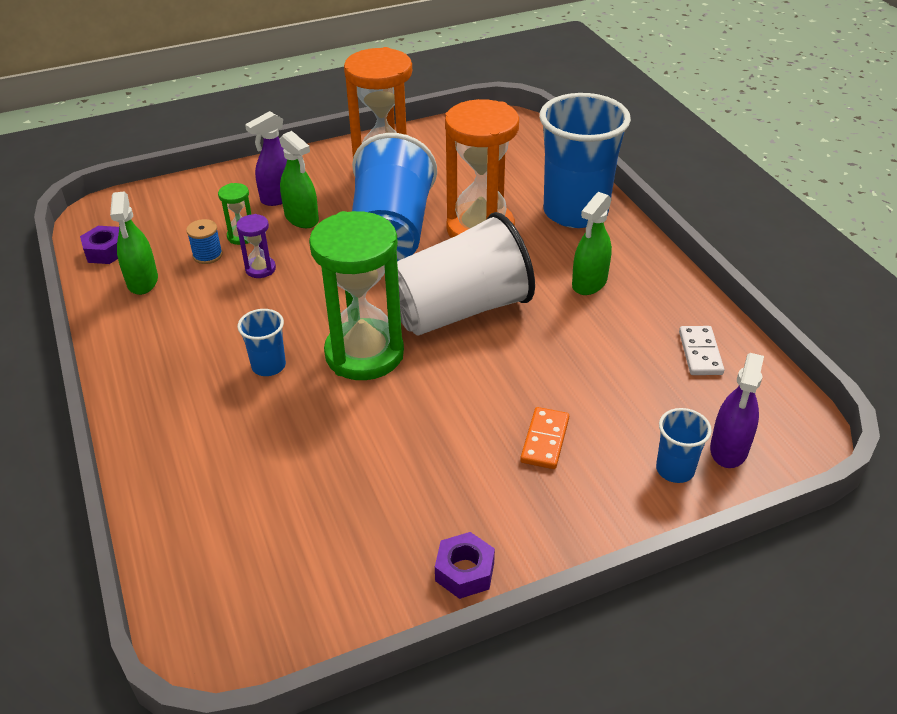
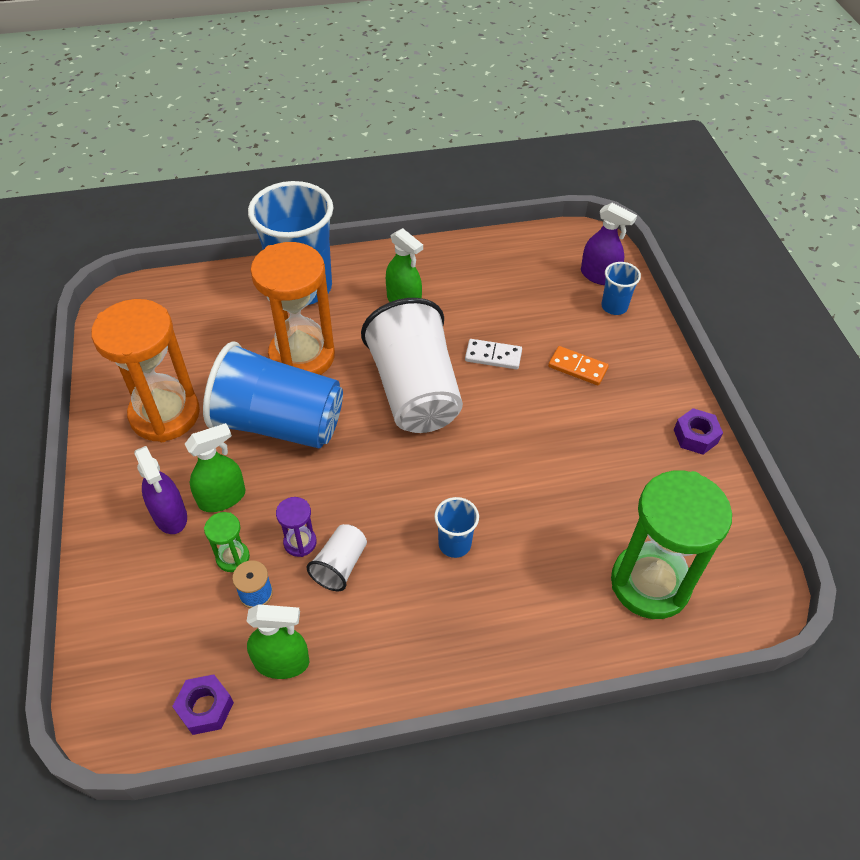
camera: 80 degrees left, 10 degrees up
(238, 296) = (340, 565): none -> white cup
(364, 354) = (455, 467): green hourglass -> green hourglass (650, 583)
(700, 353) = (503, 263): white domino -> white domino (493, 356)

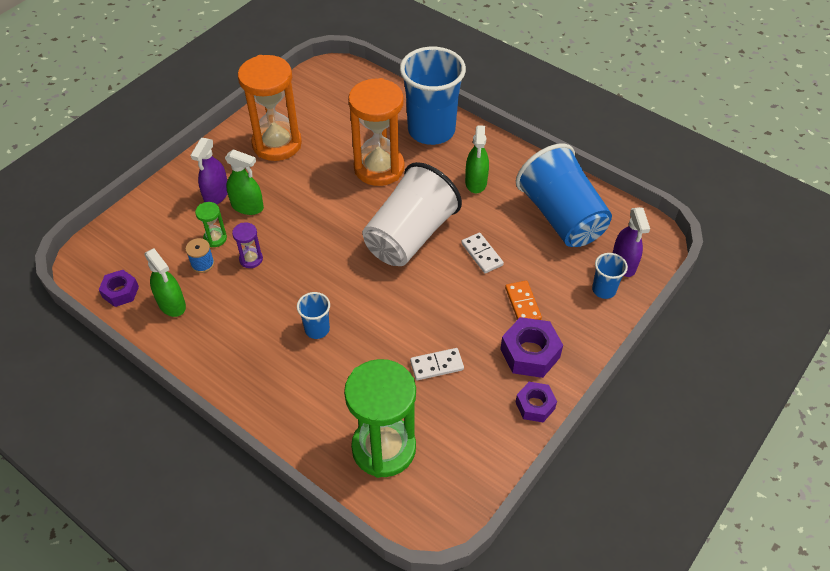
camera: 50 degrees right, 0 degrees up
(279, 423) = (320, 193): blue cup -> blue cup (561, 217)
(340, 565) = (253, 287): white cup -> none
(589, 476) = (437, 365): none -> white domino
(636, 400) = (530, 353): none -> purple nut

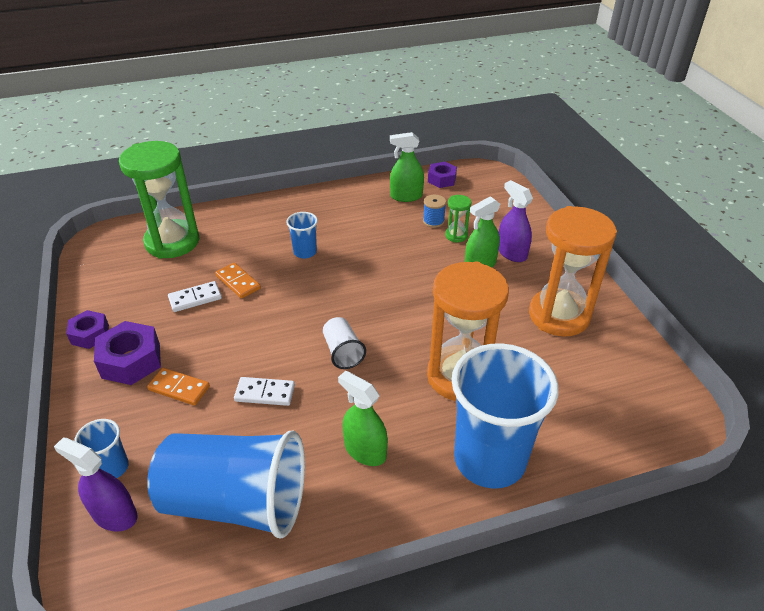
camera: 125 degrees right, 10 degrees down
(251, 259) = (413, 246): purple hourglass -> none
(393, 350) = (238, 282): none -> orange domino
(410, 236) = (342, 352): white cup -> white cup, size x0.44
(437, 365) = (195, 298): white domino -> white domino turned 45 degrees clockwise

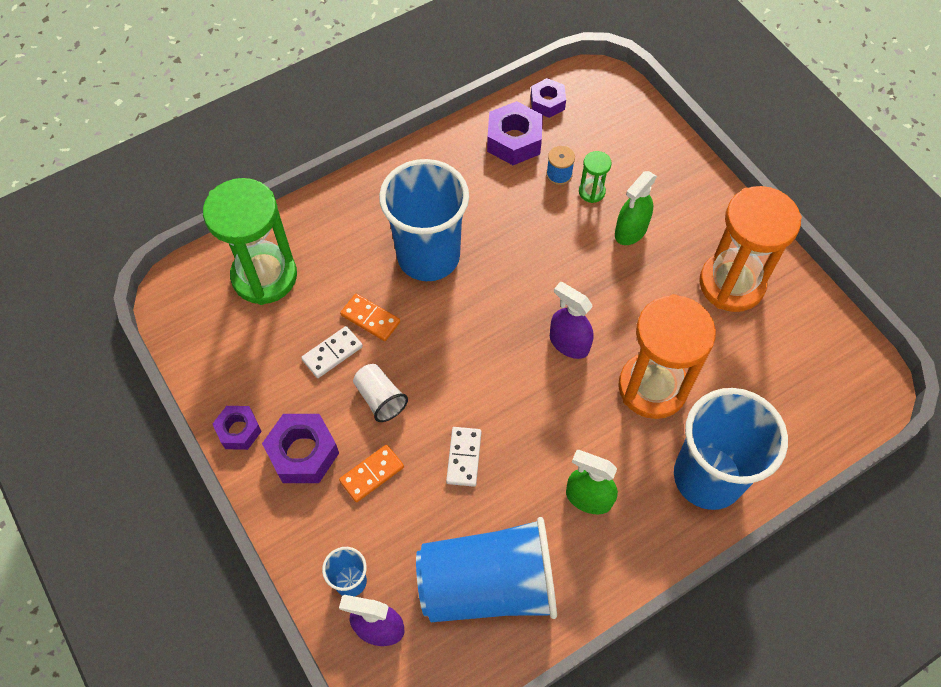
camera: 15 degrees left, 20 degrees up
(179, 388) = (372, 474): orange domino -> orange domino turned 45 degrees counterclockwise
(265, 393) = (463, 457): white domino -> white domino turned 75 degrees counterclockwise
(305, 252) = (428, 256): blue cup -> blue cup, size x2.27
(342, 352) = (523, 386): white cup -> white cup (380, 398)
(406, 196) = (514, 140): green spray bottle -> purple nut
(511, 253) = (660, 205): purple spray bottle -> purple spray bottle (569, 343)

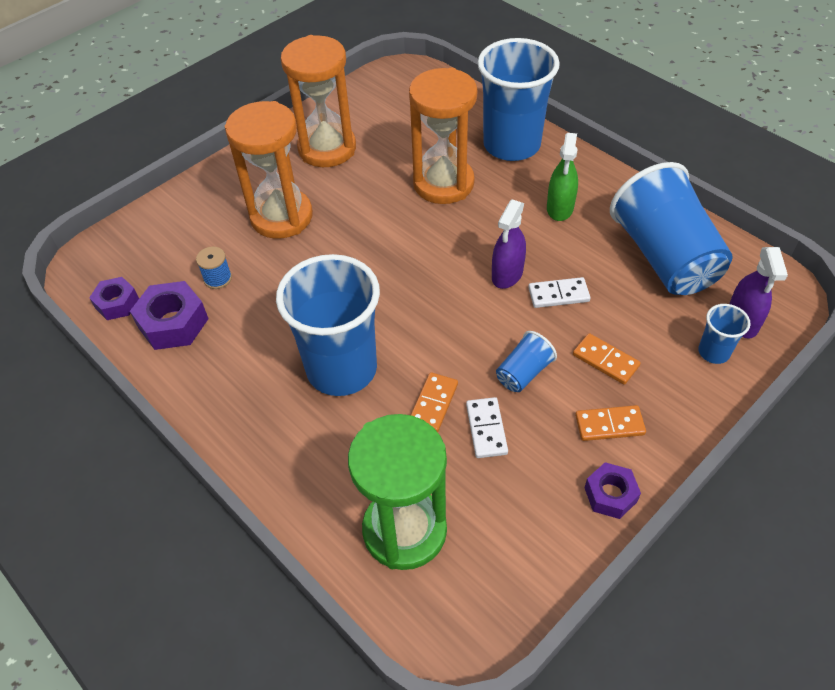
camera: 100 degrees left, 10 degrees down
(303, 453) = (609, 425): purple nut -> orange domino
(332, 353) = (486, 429): white domino -> white domino turned 45 degrees clockwise
(380, 398) = (523, 373): white cup -> blue cup
(569, 343) = (416, 241): purple spray bottle -> purple spray bottle (507, 274)
(591, 192) = (237, 250): green hourglass -> none
(630, 231) = (281, 217): green spray bottle -> orange hourglass

